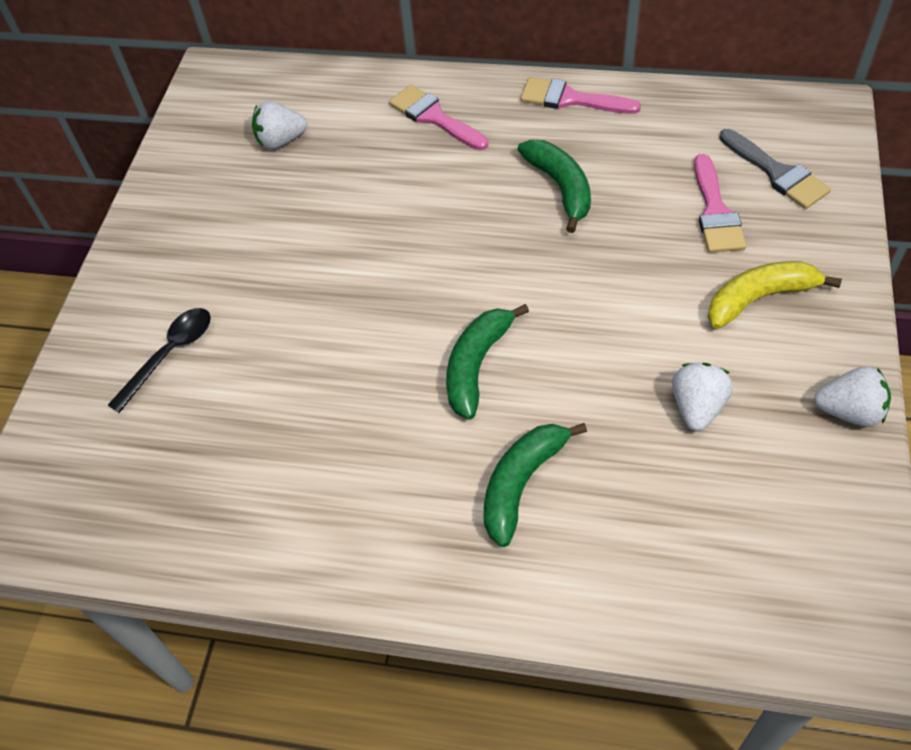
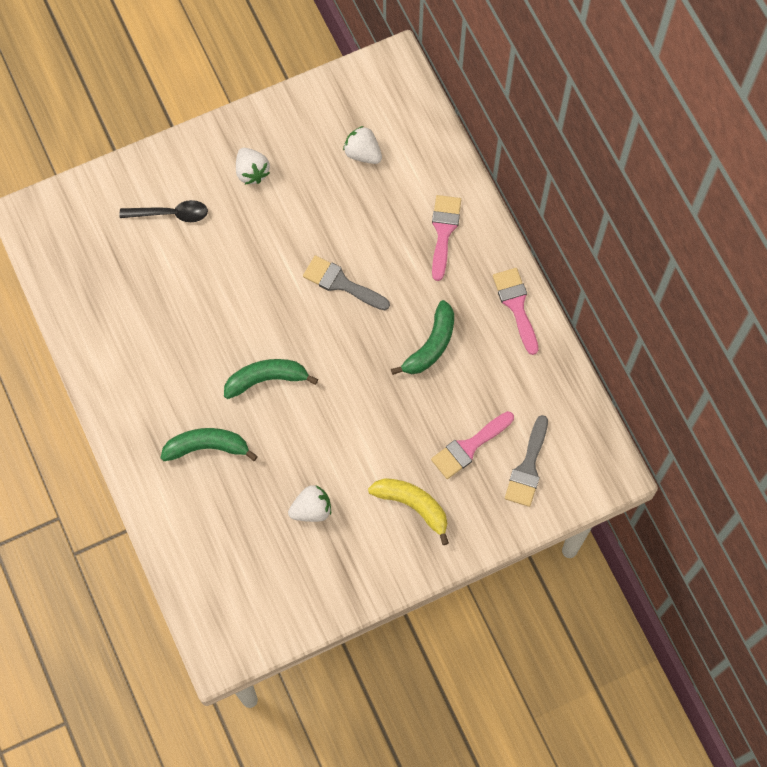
camera: 50 degrees right, 15 degrees up
(415, 231) = (341, 283): none -> grey brush
(849, 411) = (359, 590): white strawberry -> white strawberry (252, 172)

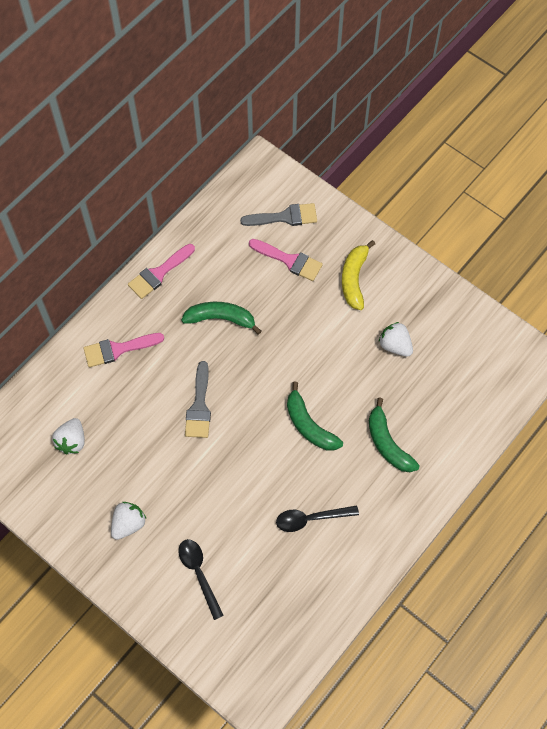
camera: 115 degrees left, 5 degrees down
(169, 336) = (310, 519): none -> black spoon

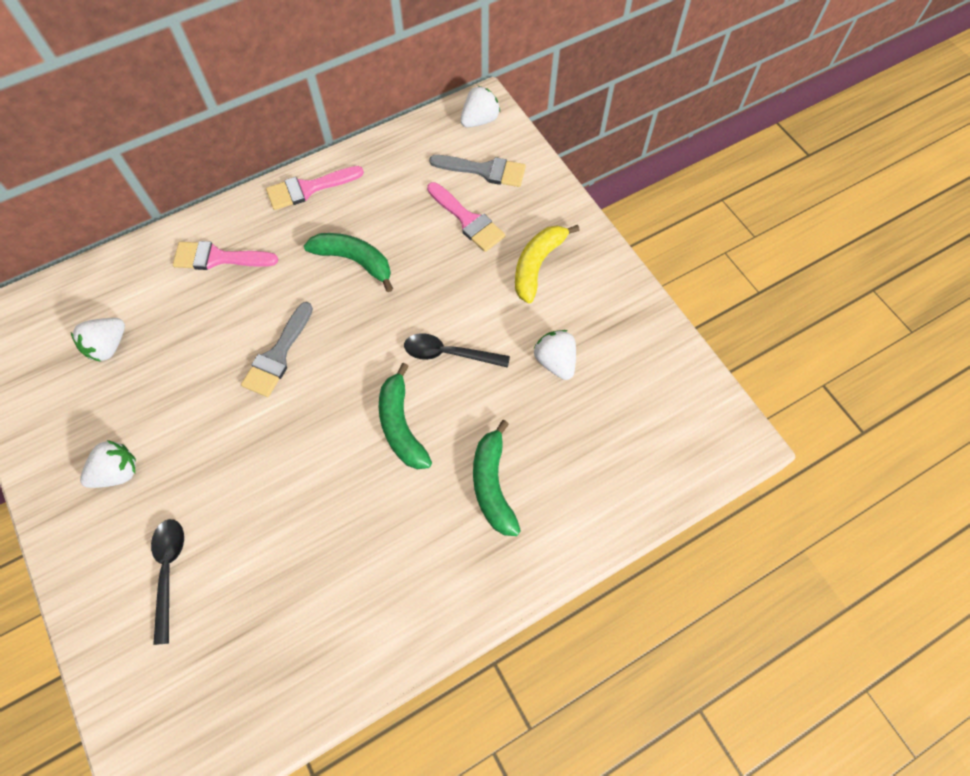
camera: 20 degrees right, 0 degrees up
(263, 176) = (479, 120): none -> white strawberry
(310, 519) = (346, 550): black spoon -> black spoon (448, 353)

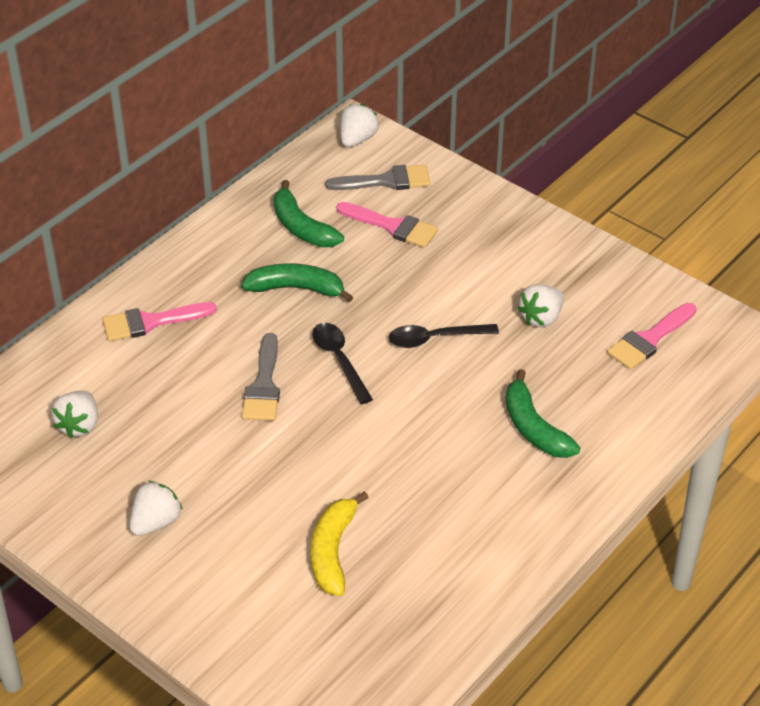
camera: 20 degrees left, 20 degrees down
(169, 571) = (257, 582): black spoon -> black spoon (339, 360)
(308, 188) = (211, 240): pink brush -> pink brush (649, 339)
(401, 425) = (420, 407): green banana -> green banana (302, 227)
(537, 265) = (482, 246): yellow banana -> yellow banana (333, 551)
(555, 361) = (541, 318): white strawberry -> white strawberry turned 90 degrees counterclockwise

